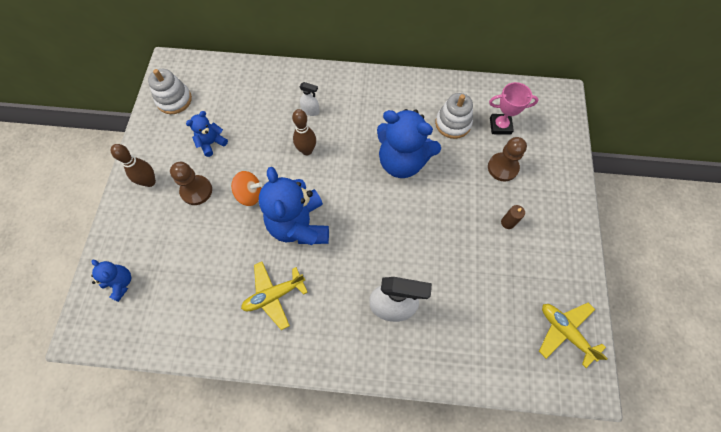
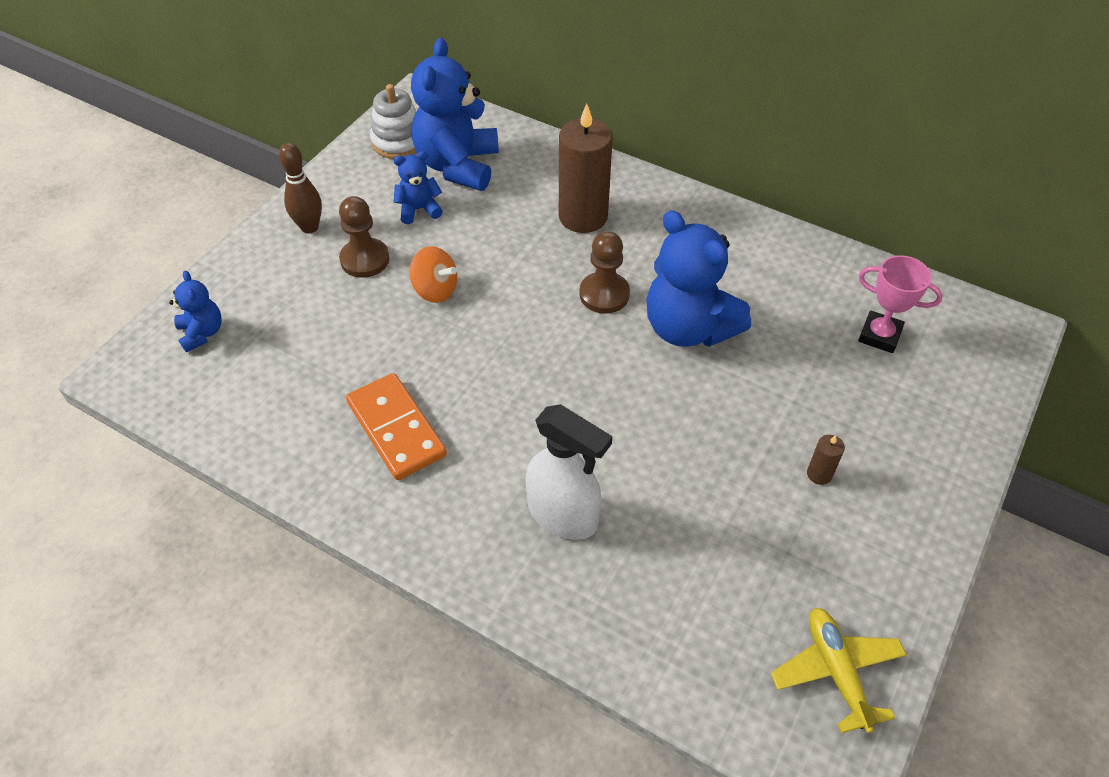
camera: 25 degrees right, 15 degrees down
(274, 295) = (396, 429): yellow plane -> orange domino
(299, 225) = (484, 354): blue teddy bear -> blue teddy bear (458, 165)
(307, 150) = (549, 264): brown bowling pin -> none
(310, 111) = (583, 216): white spray bottle -> brown candle
(453, 123) = (799, 305): white stacking toy -> none
(502, 167) = (852, 394): brown pawn -> brown pawn (604, 294)

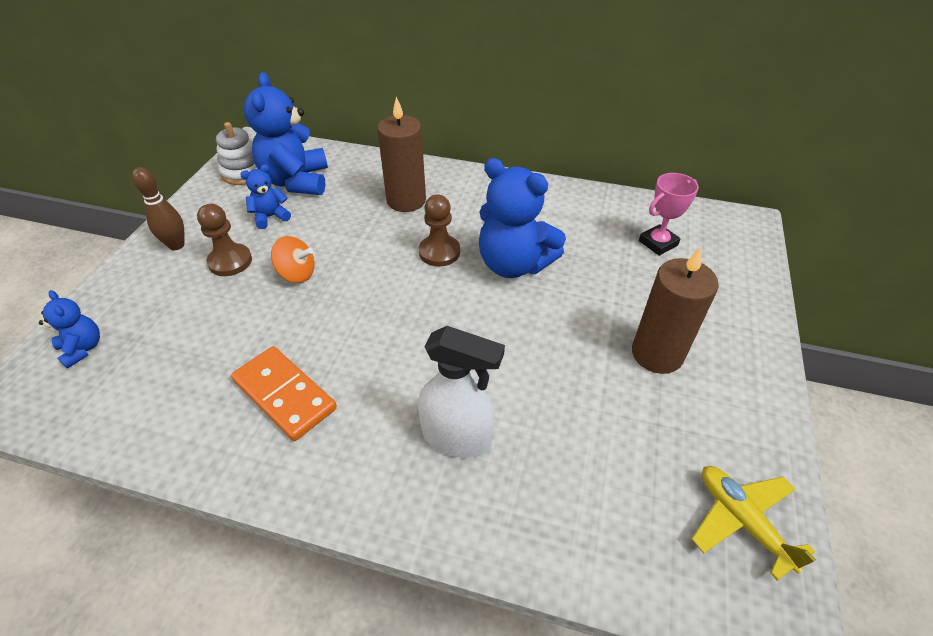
camera: 15 degrees left, 5 degrees down
(819, 474) = (657, 354): brown candle -> brown candle, size x2.38
(879, 335) = (658, 243): pink trophy -> pink trophy turned 45 degrees counterclockwise

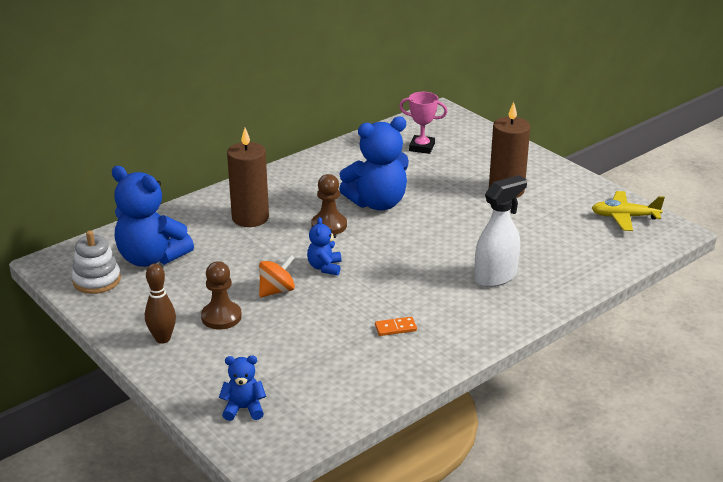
camera: 55 degrees left, 15 degrees down
(270, 217) = (186, 284): blue teddy bear -> blue teddy bear (325, 267)
(284, 395) = (395, 328): orange domino -> orange domino, size x0.47
(658, 243) = (422, 147): pink trophy -> pink trophy turned 75 degrees counterclockwise

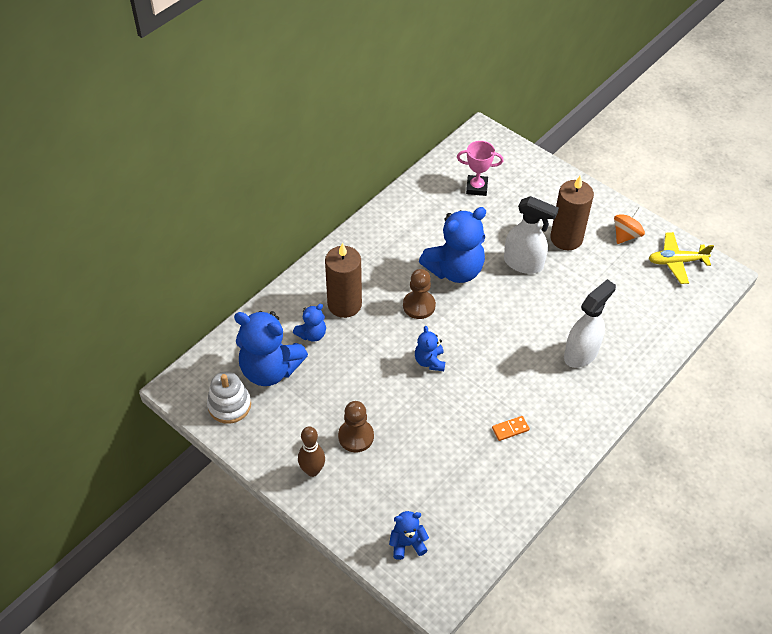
camera: 10 degrees left, 20 degrees up
(207, 236) = (312, 334): none -> blue teddy bear
(277, 290) = (395, 397): orange spinning top -> orange spinning top (626, 235)
(453, 204) = (523, 263): none -> white spray bottle

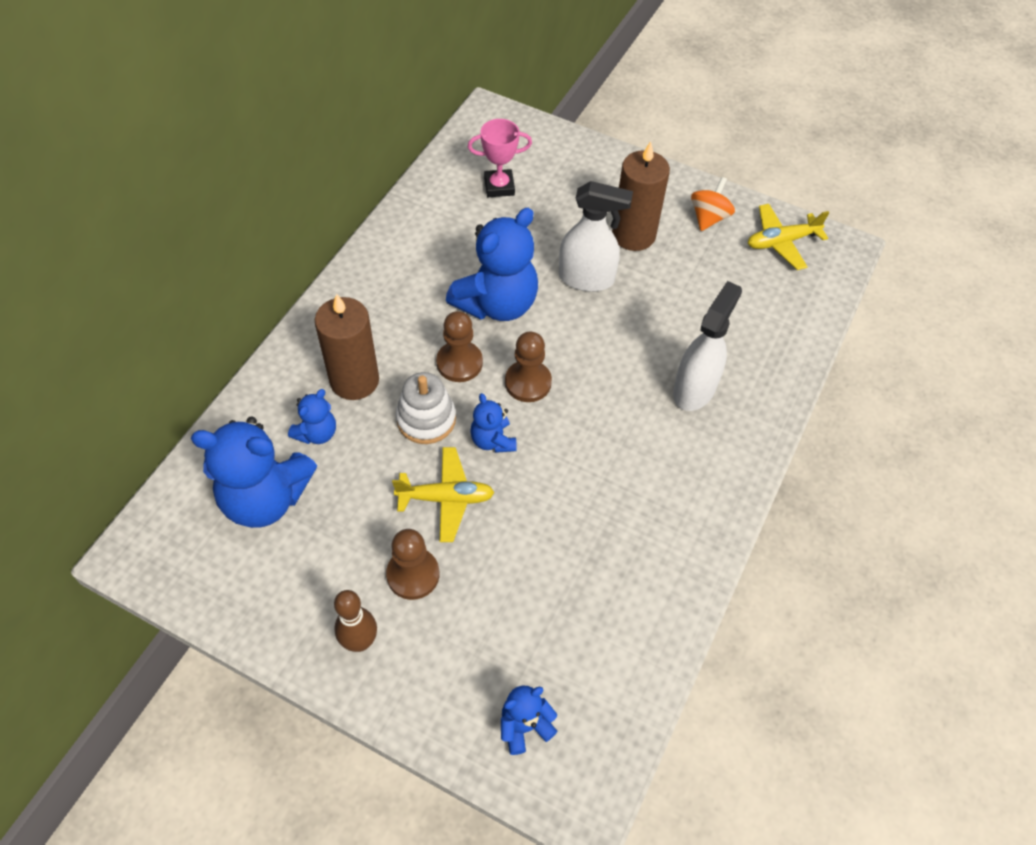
camera: 15 degrees left, 5 degrees up
(229, 405) = (215, 566): white stacking toy -> white stacking toy (426, 419)
(389, 393) = (446, 498): none -> yellow plane
(463, 327) = (528, 382): none -> brown pawn
(510, 429) = (628, 517): orange domino -> none

